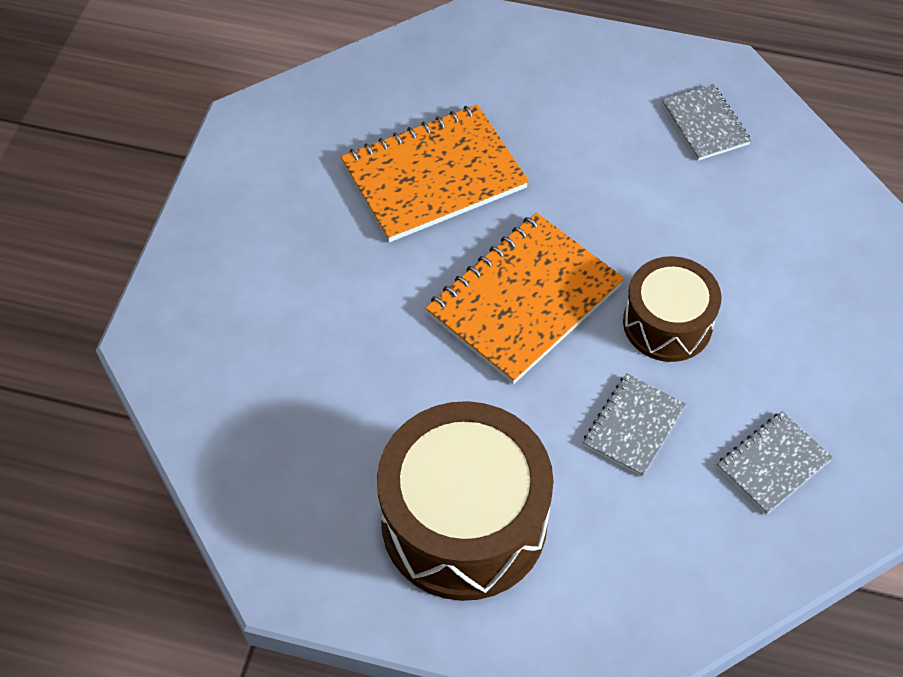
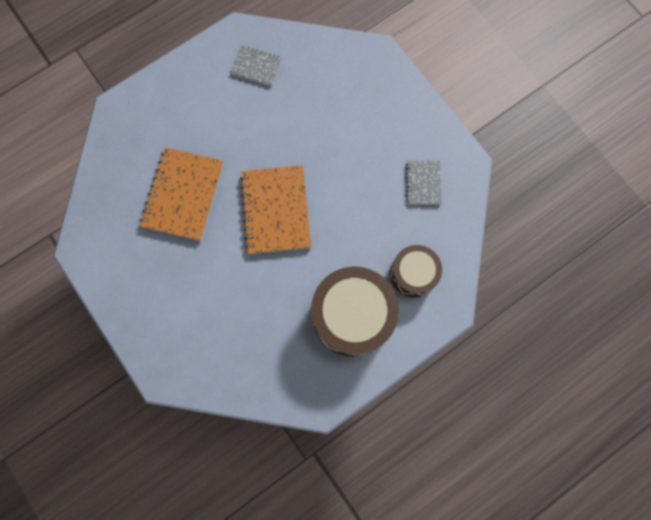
camera: 50 degrees left, 20 degrees up
(633, 426) = (366, 218): grey notebook -> none
(667, 323) = (334, 166): brown drum -> brown drum (413, 274)

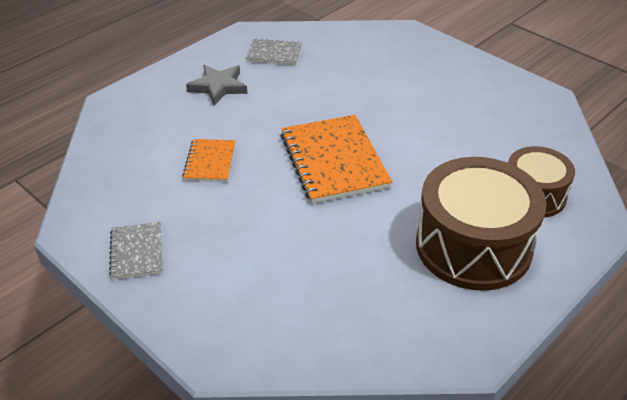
camera: 10 degrees left, 35 degrees down
(183, 195) = (210, 162): orange notebook -> orange notebook, size x0.54
(202, 104) = (218, 87): none -> grey star
(423, 183) = (505, 117): grey notebook -> grey notebook (137, 252)

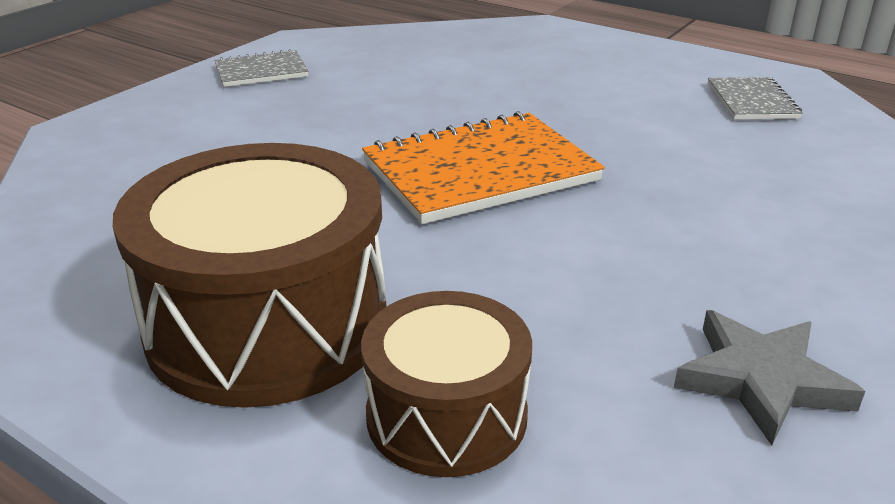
camera: 80 degrees right, 10 degrees down
(210, 162) = (442, 88): orange notebook -> none
(218, 87) = (622, 74): grey star -> grey star (760, 380)

